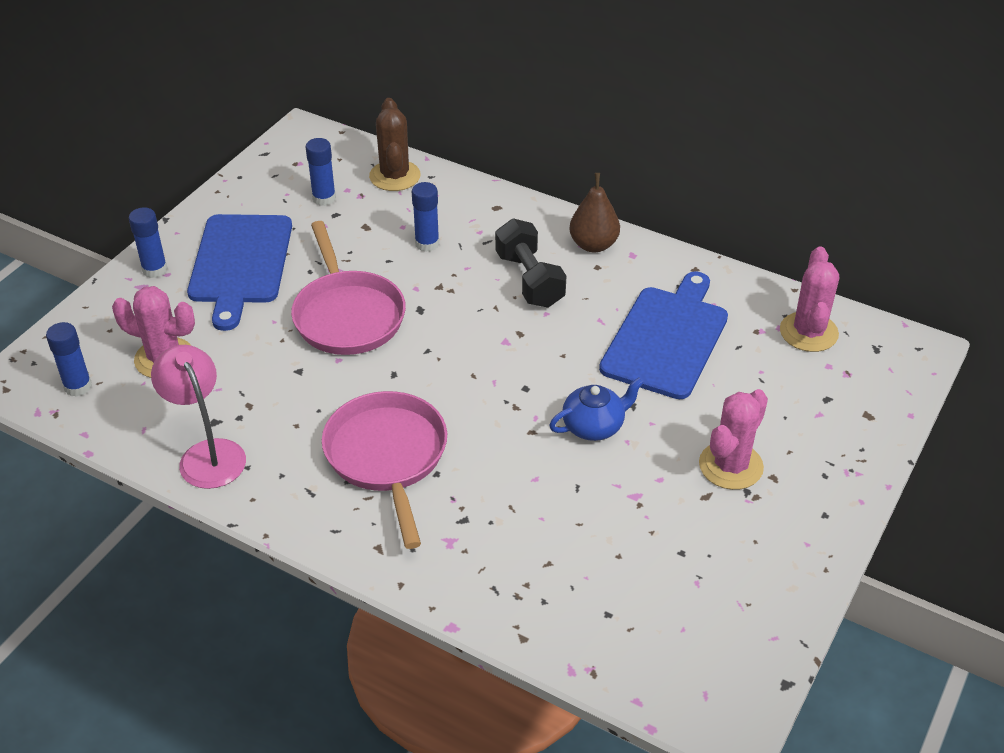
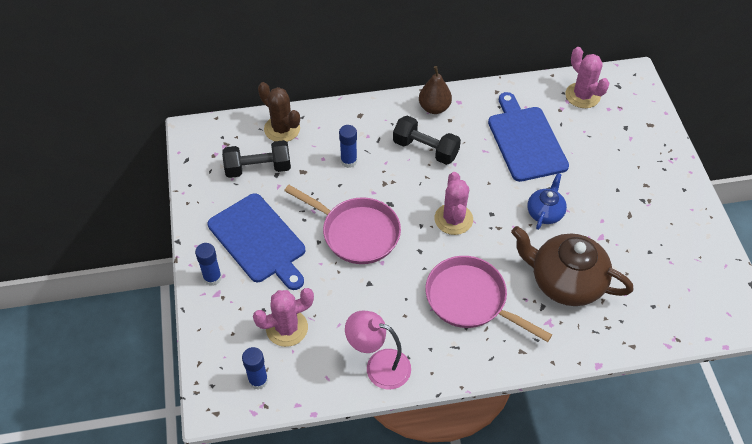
camera: 40 degrees left, 10 degrees up
(324, 198) = (258, 168): blue glue stick -> black dumbbell
(525, 512) = (565, 281): none -> brown teapot
(730, 466) = (623, 191): pink cactus -> pink cactus (453, 219)

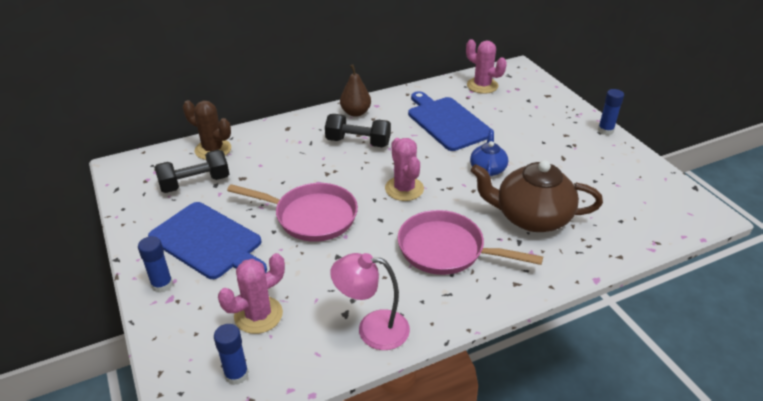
camera: 15 degrees left, 15 degrees down
(348, 161) = (286, 162): blue glue stick -> blue glue stick (605, 130)

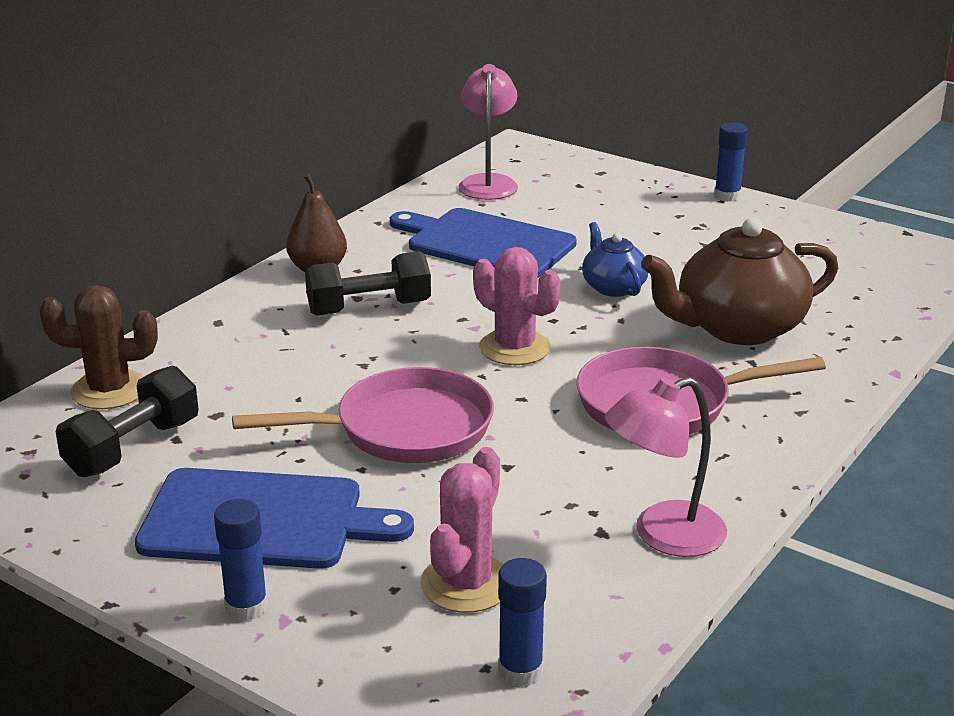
camera: 30 degrees left, 10 degrees down
(482, 85) = (488, 182): pink cactus -> pink lamp

